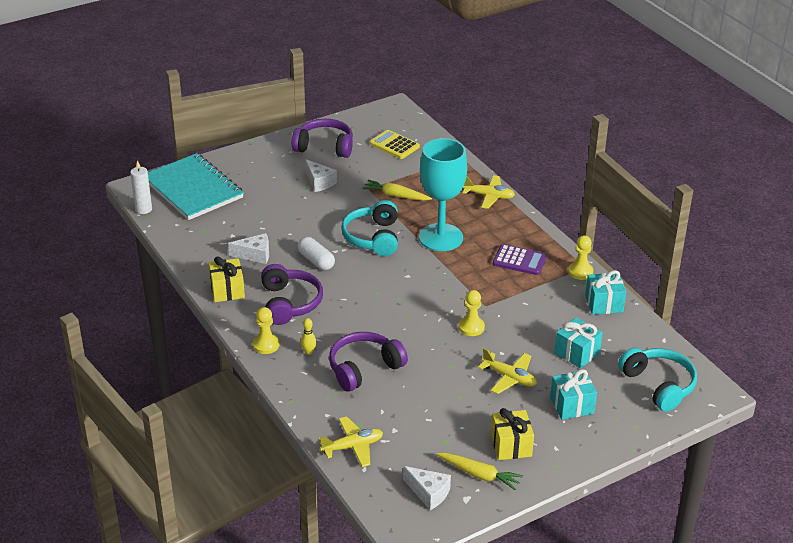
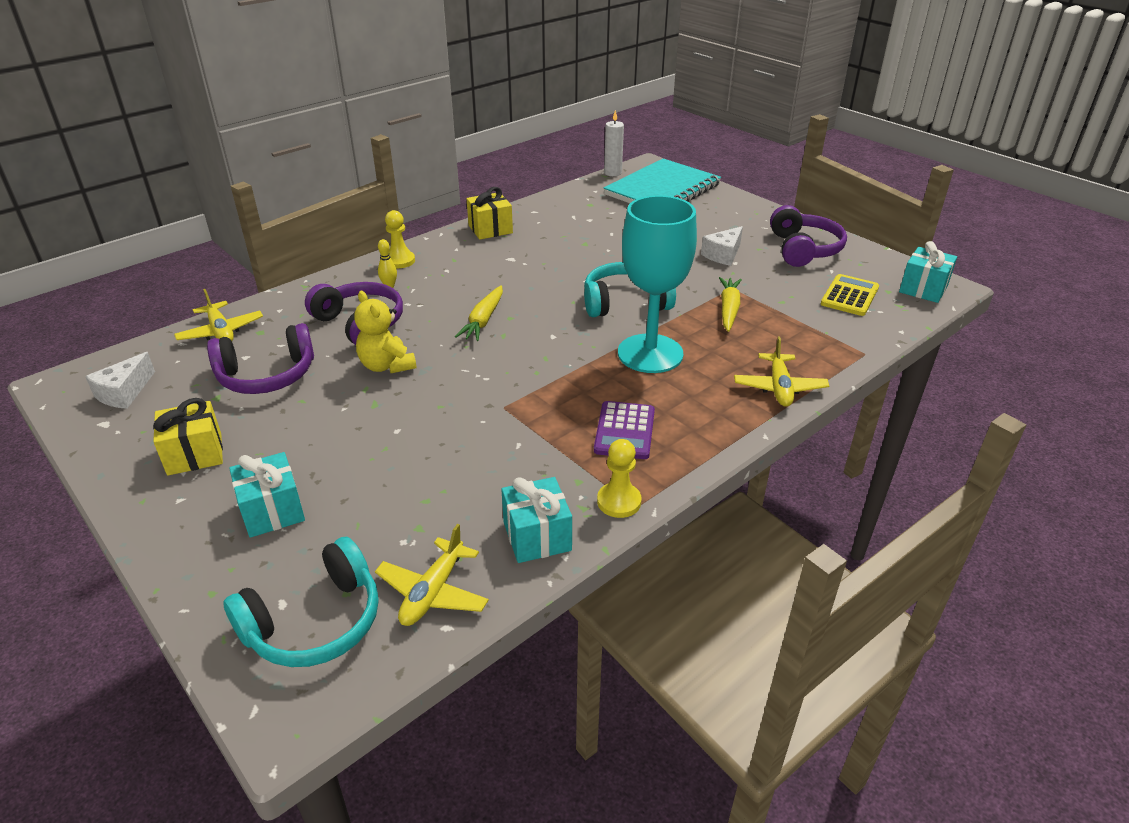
camera: 80 degrees right, 0 degrees up
(255, 255) = (558, 235): white cheese -> none
(289, 303) = (476, 265): purple headphones -> purple headphones (267, 375)
(316, 261) = (561, 271): white capsule -> none
(425, 355) = (387, 366): none -> yellow teddy bear
(471, 327) = (450, 398): yellow pawn -> none
(479, 475) = (144, 430): yellow carrot -> yellow carrot (483, 320)
(509, 377) = (340, 442): yellow plane -> yellow plane (433, 592)
(577, 353) = (400, 509): turquoise gift -> turquoise gift (923, 289)

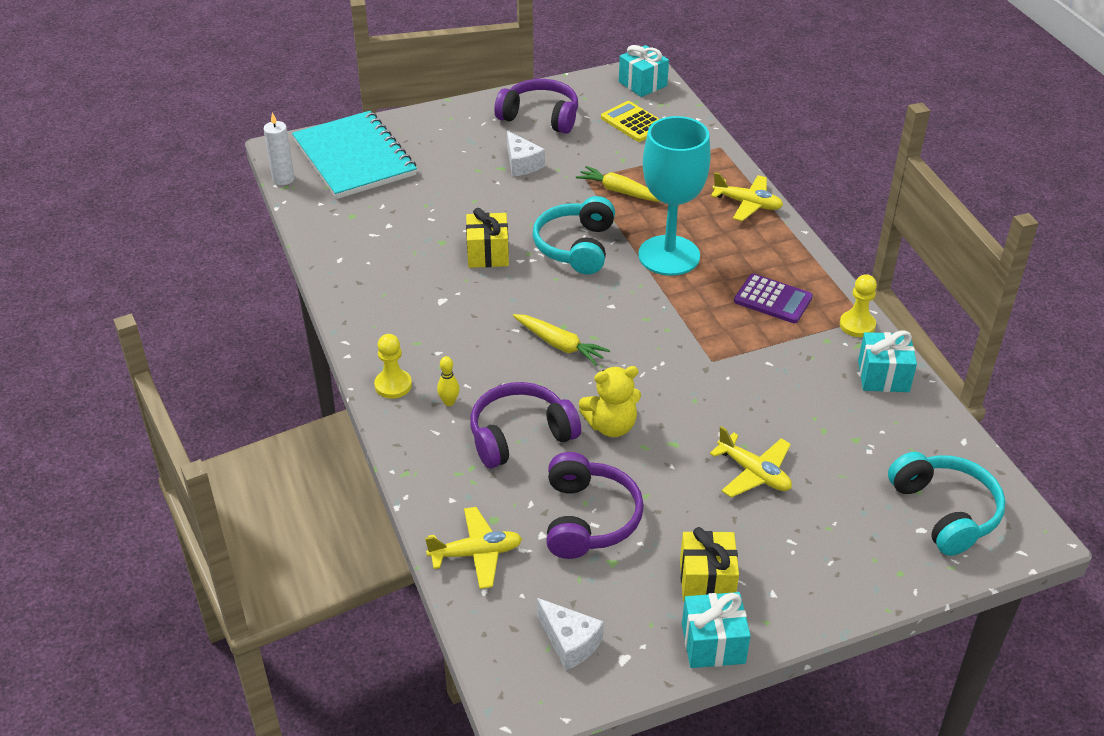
camera: 70 degrees left, 5 degrees up
(272, 511) = (809, 528): turquoise gift -> turquoise gift (713, 643)
(433, 592) = (928, 442): yellow plane -> yellow plane (754, 473)
(490, 229) = (362, 301): yellow gift -> yellow gift (488, 254)

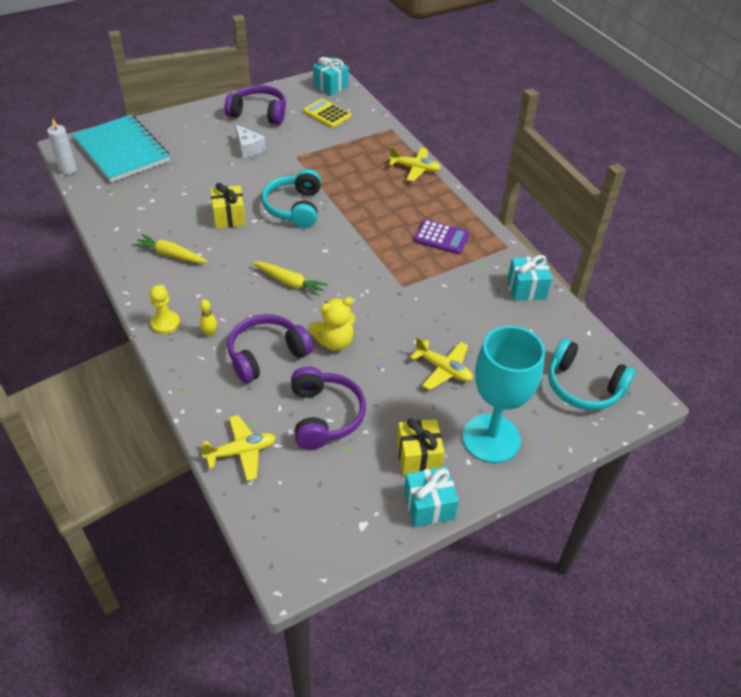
camera: 10 degrees left, 5 degrees up
(569, 642) = (320, 516): white cheese -> none
(620, 191) = (323, 165): yellow carrot -> yellow carrot (171, 255)
(669, 256) = (363, 210): turquoise goblet -> turquoise goblet (491, 438)
(857, 325) = (503, 252): yellow pawn -> none
(945, 511) = (583, 386): turquoise headphones -> turquoise headphones turned 150 degrees clockwise

